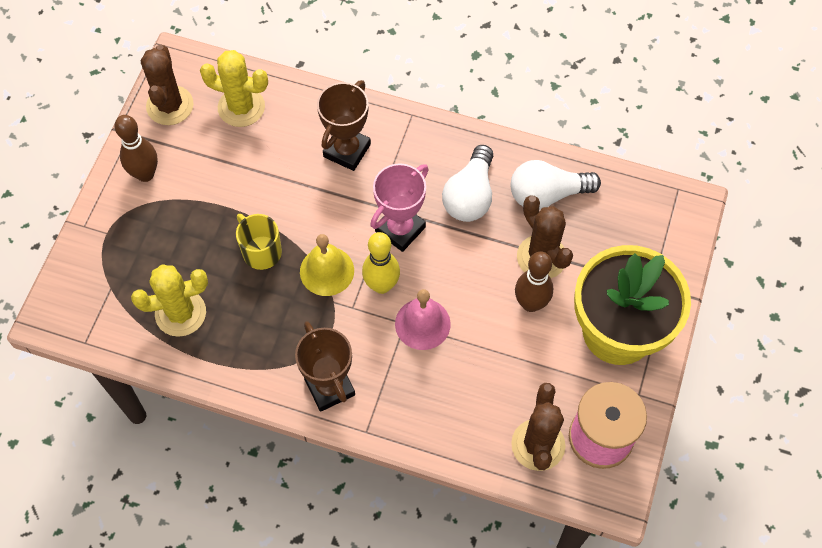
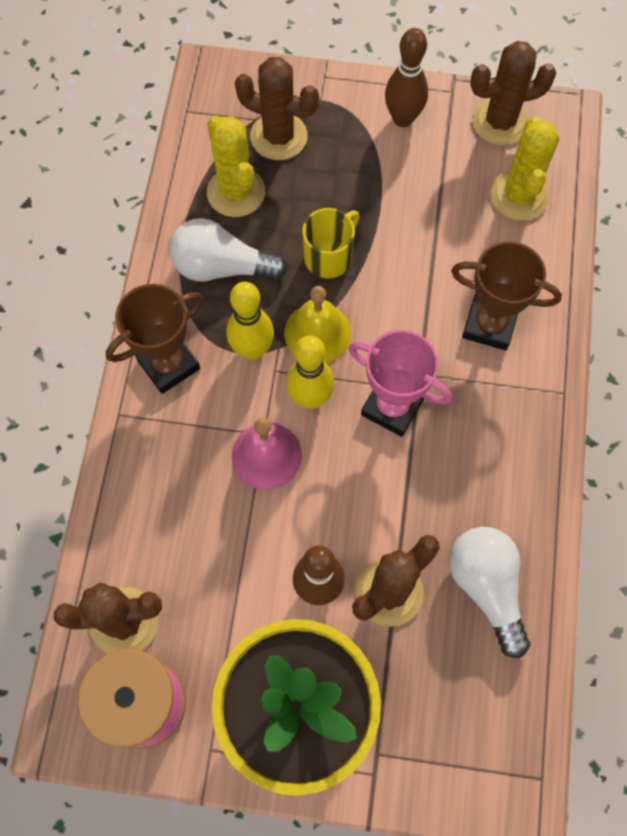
camera: 80 degrees right, 5 degrees up
(134, 271) = (279, 136): none -> brown cactus
(331, 321) = (252, 350): none -> yellow bowling pin
(470, 195) = (460, 485): white light bulb -> white light bulb (222, 267)

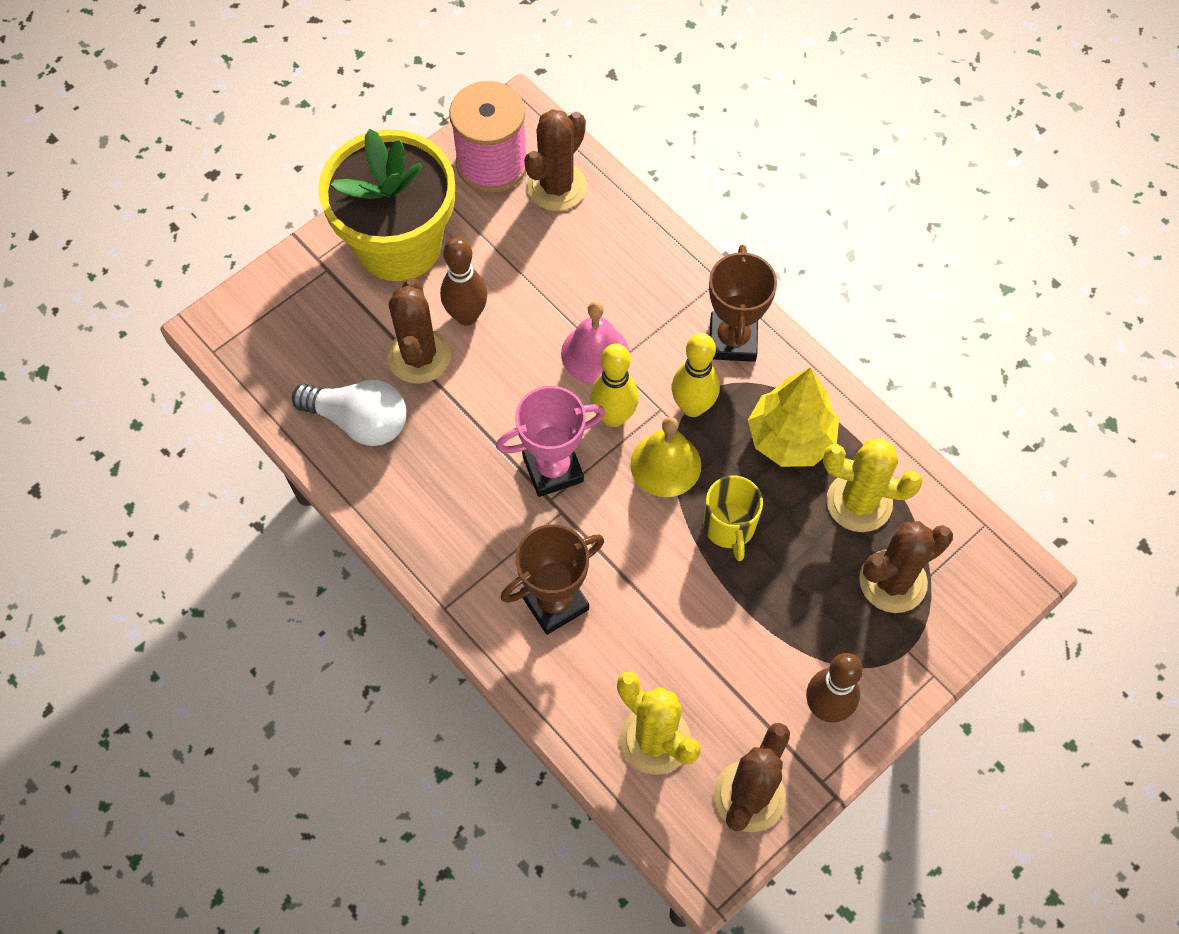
camera: 130 degrees right, 5 degrees down
(222, 267) = (790, 438): white light bulb -> yellow tree

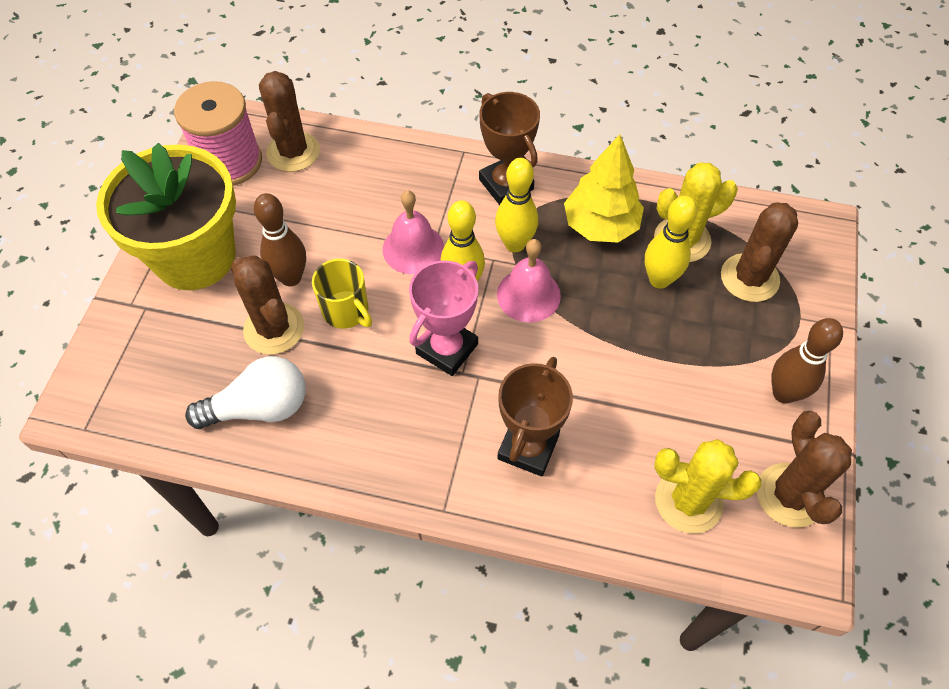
camera: 35 degrees left, 5 degrees down
(665, 464) = (528, 295): yellow bell -> pink bell
(729, 527) = (610, 310): yellow mug -> yellow mug (346, 311)
(802, 527) = (659, 279): none -> yellow bowling pin

